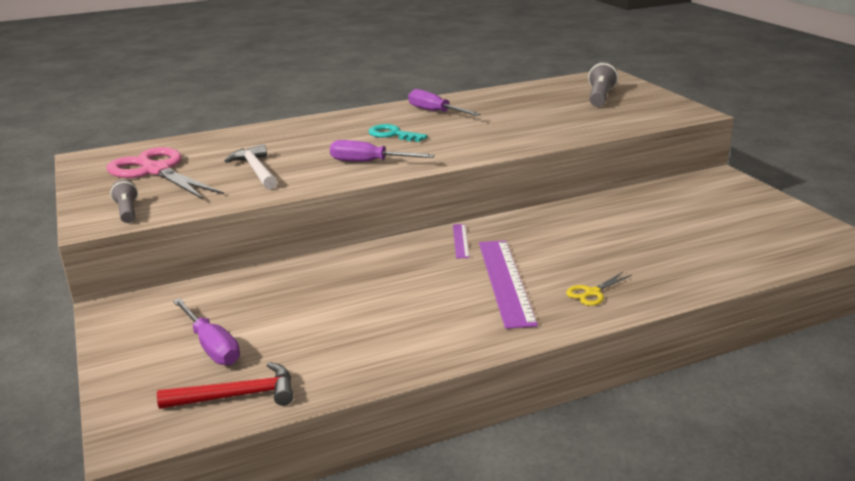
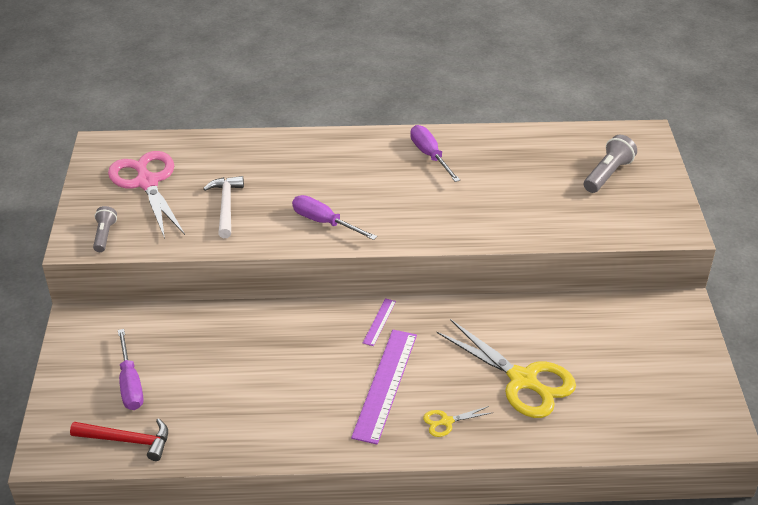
camera: 20 degrees right, 15 degrees up
(392, 134) = (369, 183): turquoise key -> none
(636, 248) = (523, 380): none -> yellow scissors

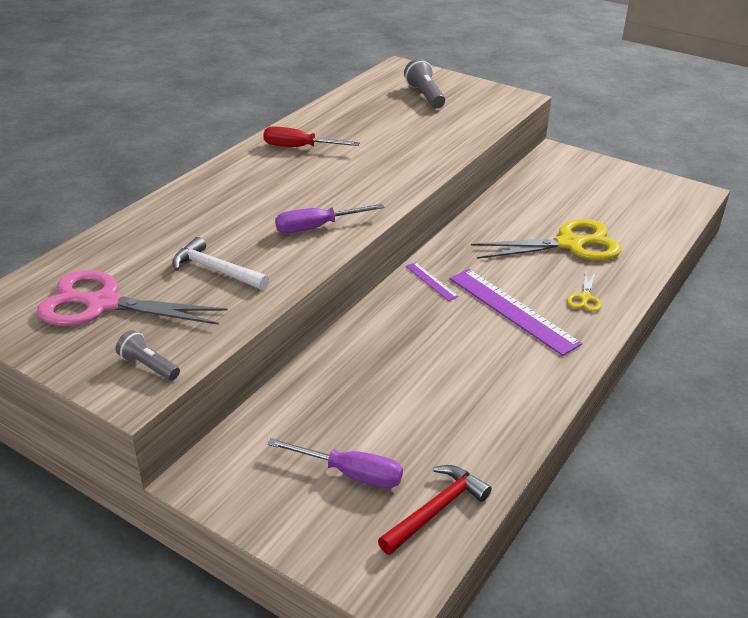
camera: 55 degrees left, 5 degrees down
(430, 155) = (299, 147): purple screwdriver -> red screwdriver

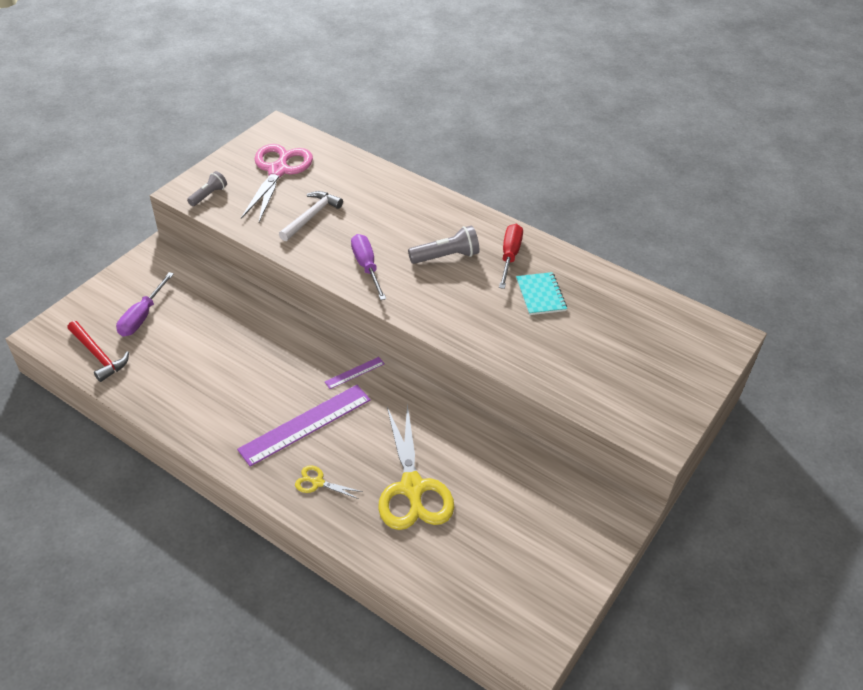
camera: 90 degrees right, 10 degrees up
(357, 135) = (540, 295): none -> turquoise notebook
(425, 95) = (648, 352): grey flashlight -> grey flashlight (446, 256)

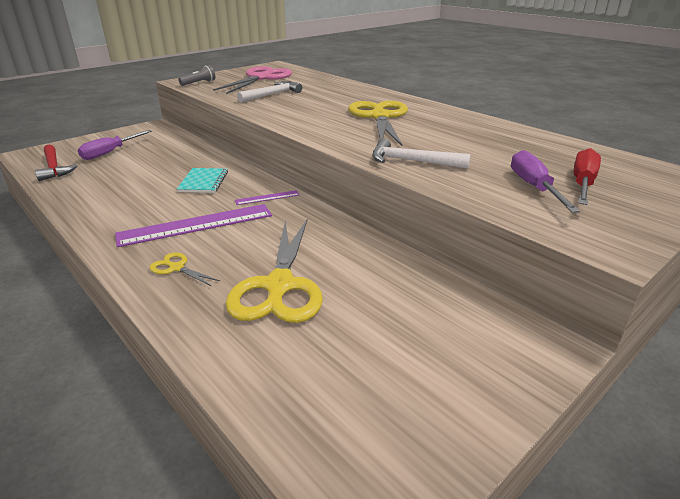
camera: 15 degrees right, 15 degrees down
(366, 267) = (303, 117): purple screwdriver -> purple screwdriver (534, 187)
(446, 256) = (379, 117): grey flashlight -> yellow scissors
(497, 341) = (412, 161): none -> white hammer
(509, 256) = (441, 120): red screwdriver -> red screwdriver (582, 183)
(540, 295) = (467, 140): turquoise notebook -> turquoise notebook (203, 182)

